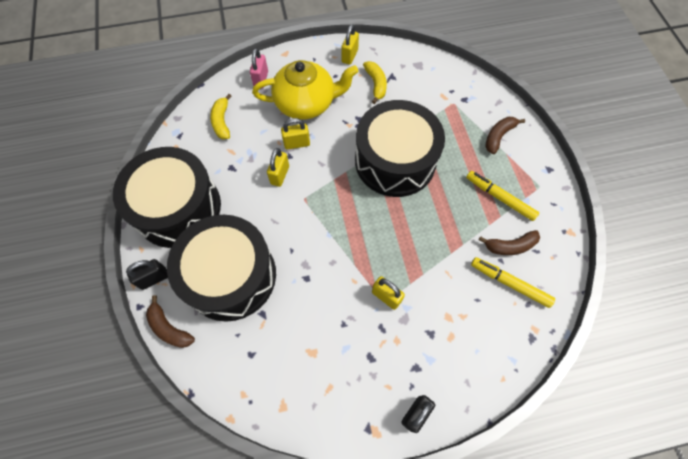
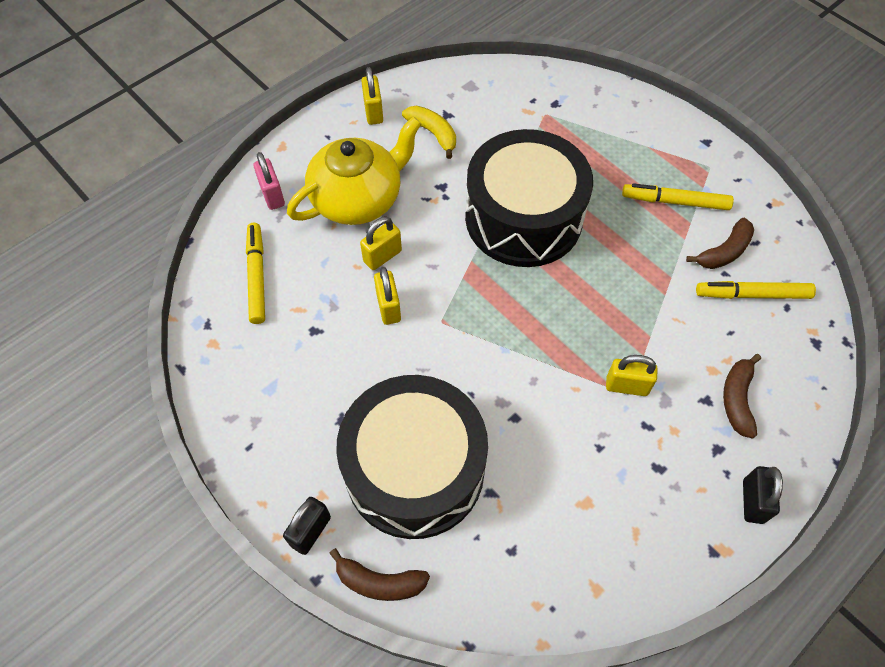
camera: 30 degrees left, 5 degrees down
(178, 208) = (277, 421): black drum -> none
(222, 122) = (257, 276): yellow banana -> yellow marker
(498, 136) = (625, 130): brown banana -> brown banana (737, 399)

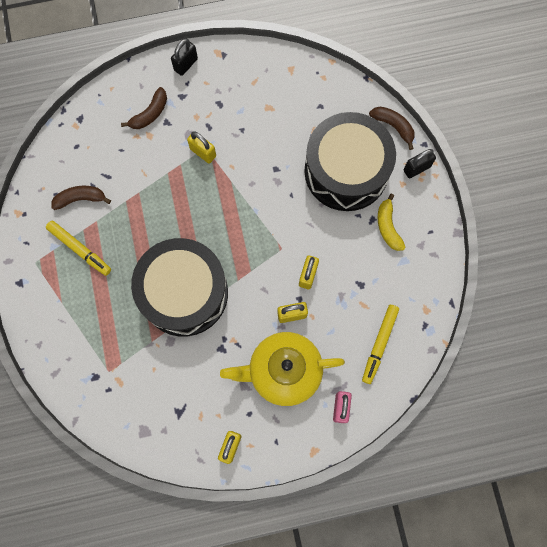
camera: 150 degrees left, 15 degrees up
(433, 133) = (199, 399): yellow banana -> yellow banana (388, 227)
(752, 294) = (89, 164): yellow marker -> none

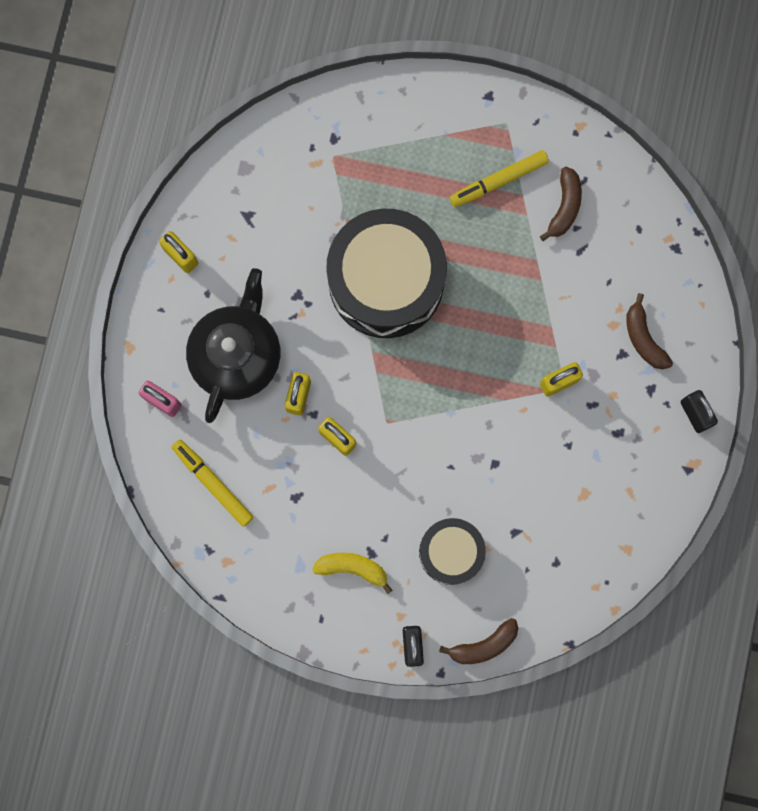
camera: 115 degrees right, 5 degrees up
(283, 371) = (237, 355): yellow teapot -> black teapot
(346, 171) = (451, 552): black drum -> black drum, size x0.54

